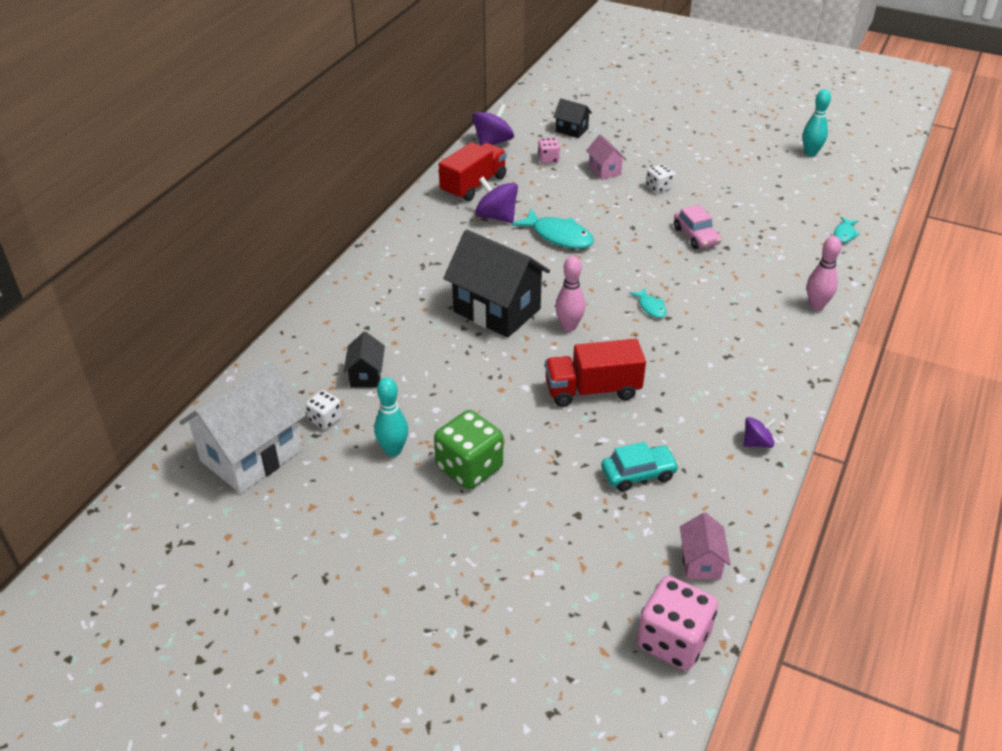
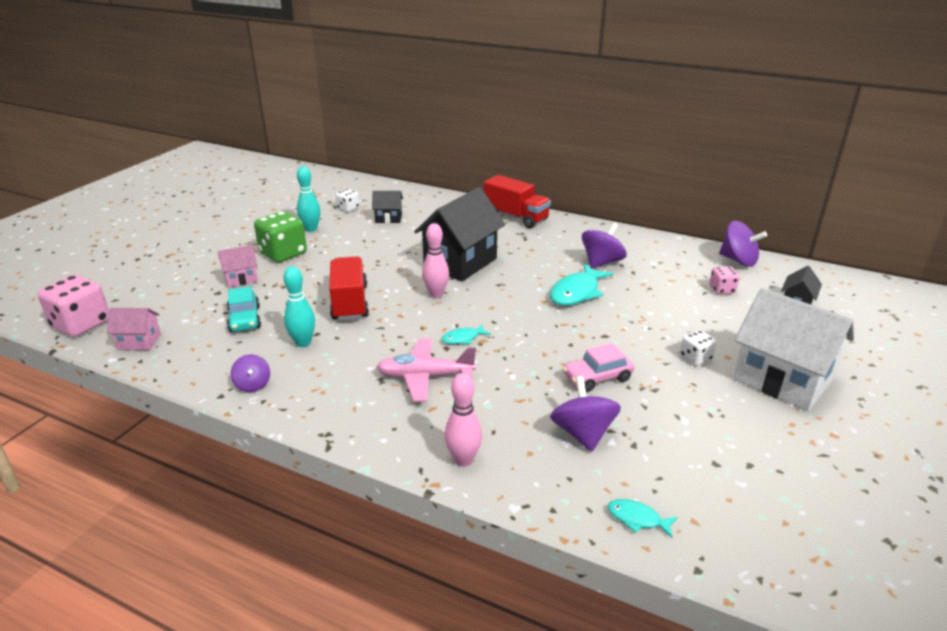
camera: 90 degrees right, 10 degrees down
(251, 455) = (323, 191): white house -> white house (782, 380)
(473, 185) = (652, 252): red truck -> red truck (516, 217)
(604, 170) = (716, 323): pink house -> pink house (241, 279)
(716, 329) = (425, 376): none -> pink plane
(768, 248) = (583, 433): none -> purple spinning top
(810, 153) = (874, 518): turquoise bowling pin -> turquoise bowling pin (303, 343)

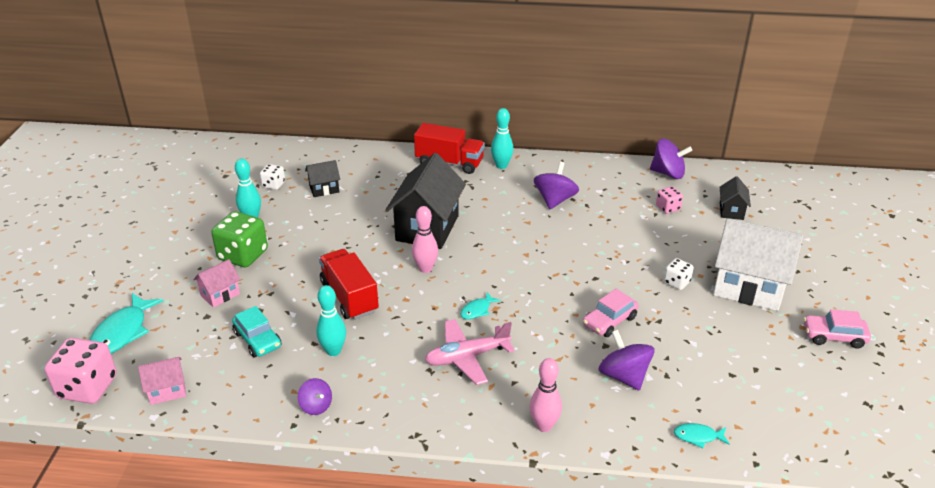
camera: 20 degrees left, 5 degrees up
(564, 227) = (501, 166): none -> turquoise bowling pin
(577, 292) = (550, 238): turquoise fish -> turquoise fish (122, 332)
(872, 454) = (834, 336): none -> pink car

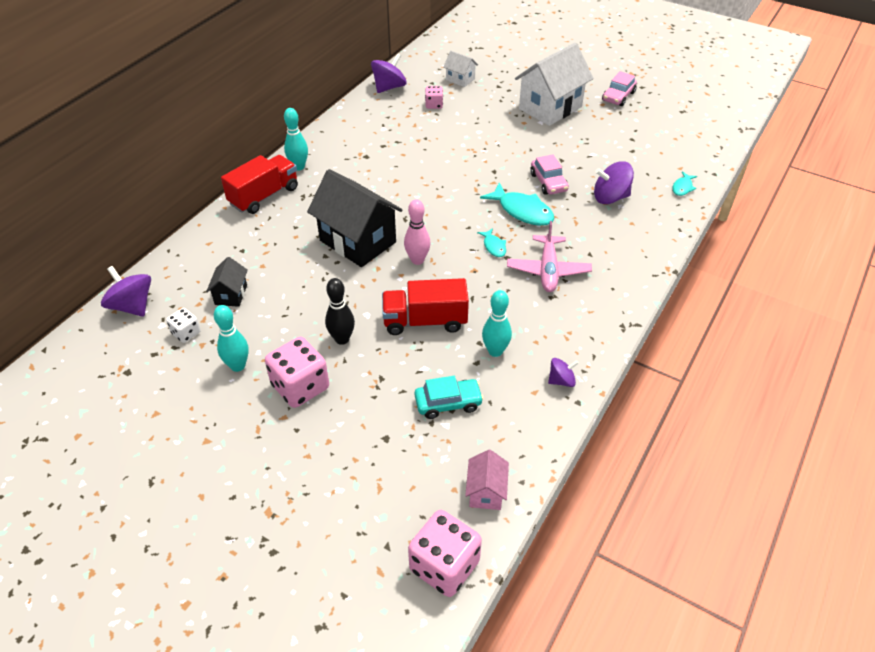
camera: 65 degrees left, 10 degrees up
(122, 332) = (367, 520): turquoise fish -> turquoise fish (522, 211)
(220, 294) = (357, 420): pink house -> none
(243, 255) = (300, 387): green dice -> pink dice
(304, 258) = (342, 339): none -> black bowling pin
(544, 426) = (643, 254): pink bowling pin -> none
(555, 200) = (377, 155): purple spinning top -> purple spinning top (132, 306)
(676, 282) = (525, 136): white dice -> none
(731, 211) = (460, 79): black house -> white house

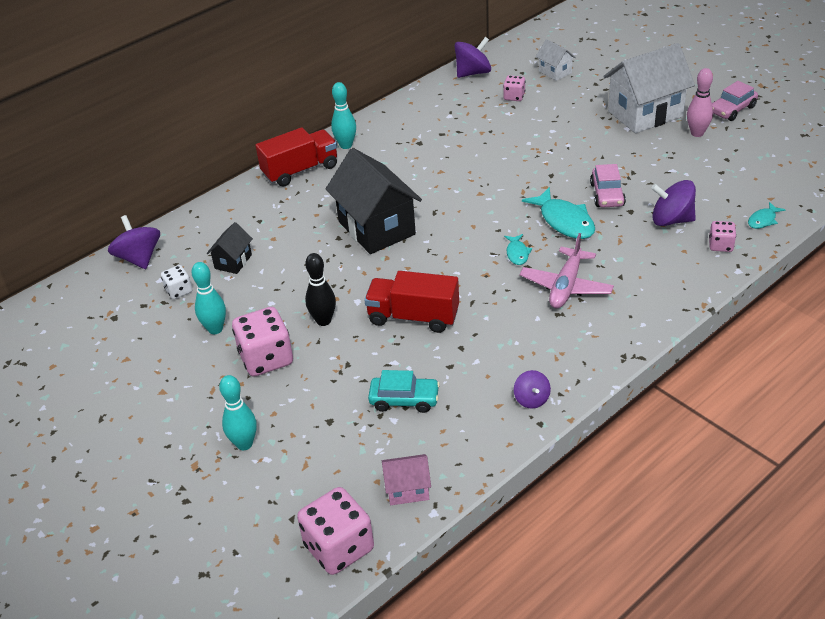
camera: 20 degrees right, 5 degrees down
(417, 260) = (430, 255): pink bowling pin -> pink bowling pin (697, 133)
(486, 492) = (407, 490): pink house -> pink house turned 60 degrees clockwise
(495, 351) = (474, 358): turquoise bowling pin -> turquoise bowling pin (244, 444)
(561, 380) = (531, 399): purple spinning top -> purple spinning top turned 75 degrees clockwise
(659, 214) = (720, 245): none -> pink dice

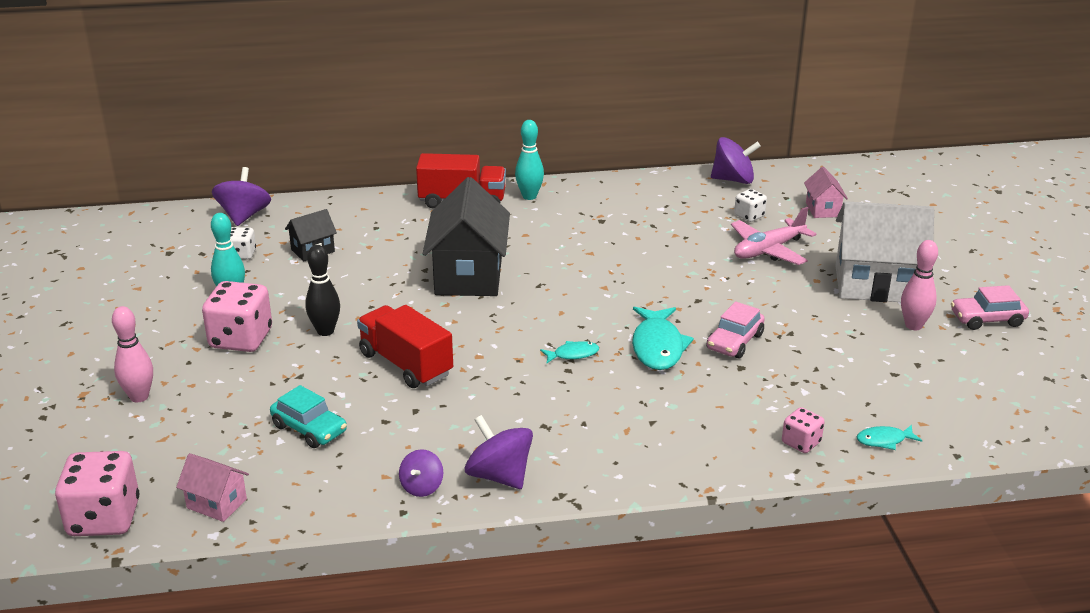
camera: 30 degrees right, 10 degrees down
(244, 444) = (139, 397): turquoise bowling pin -> pink bowling pin
(514, 97) = (749, 216): pink dice -> white dice
(517, 253) = (573, 354): turquoise fish -> turquoise fish turned 135 degrees counterclockwise
(555, 72) = (822, 209): white house -> pink house
(566, 286) = (584, 405): pink plane -> pink plane (768, 250)
(671, 220) = (776, 394): purple spinning top -> purple spinning top (499, 476)

